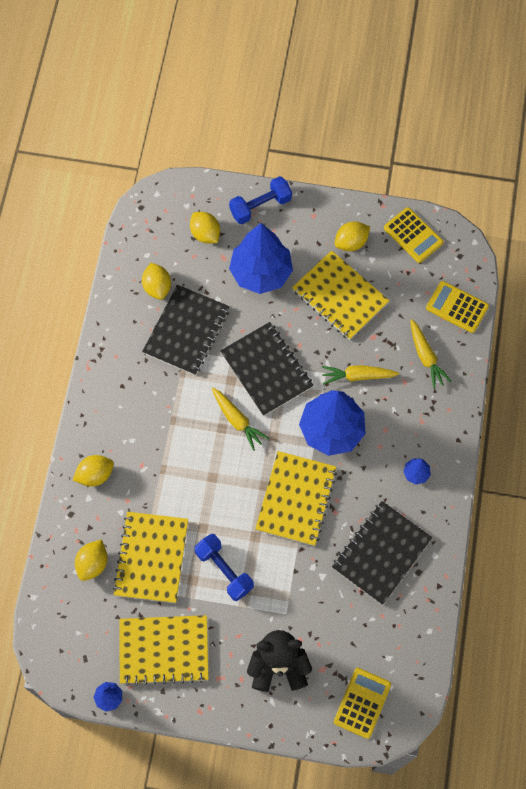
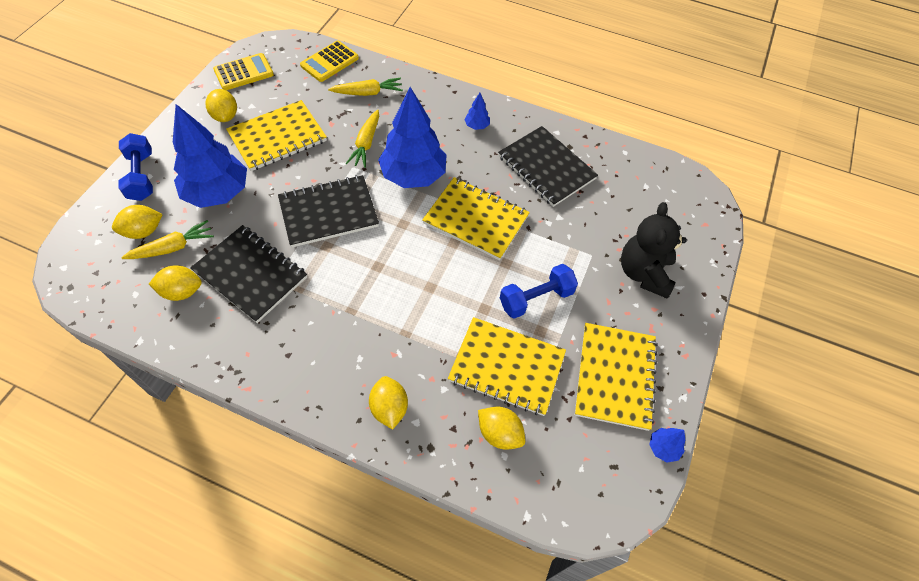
camera: 80 degrees left, 10 degrees down
(237, 420) = (374, 250): yellow carrot -> yellow carrot (173, 247)
(362, 703) = (686, 215): yellow calculator -> none

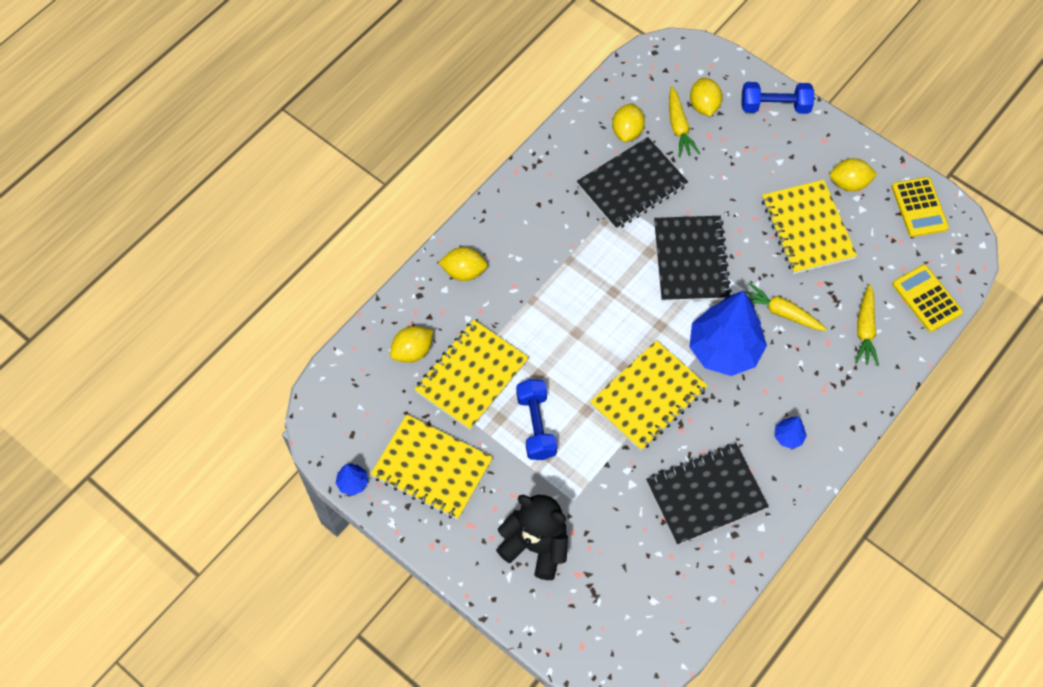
camera: 110 degrees right, 5 degrees up
(217, 193) = (739, 167): blue tree -> none

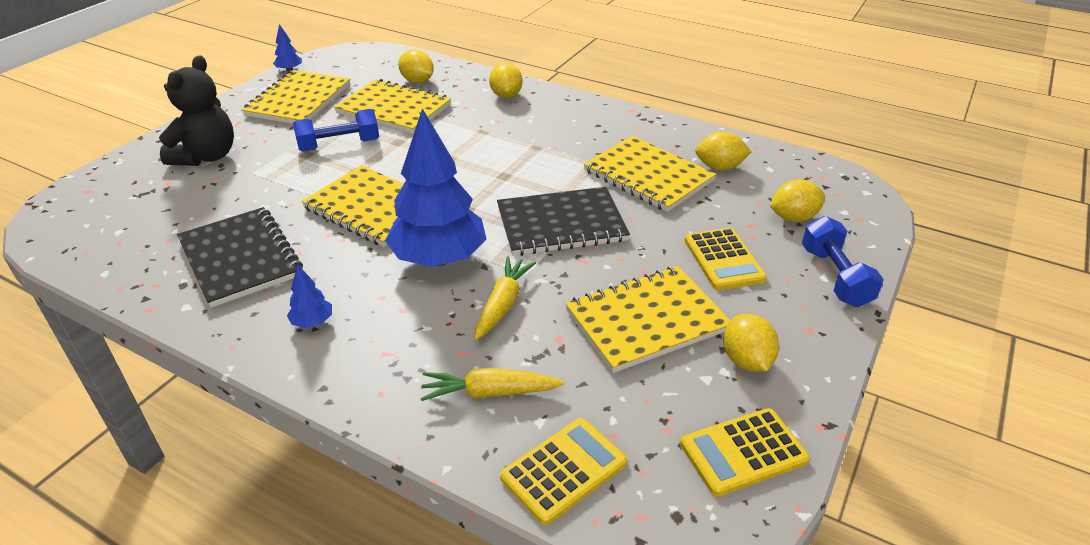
camera: 80 degrees right, 25 degrees down
(631, 185) = (648, 176): black notebook -> yellow notebook
(679, 127) = (748, 201): yellow carrot -> none
(748, 165) = (723, 260): none -> yellow calculator

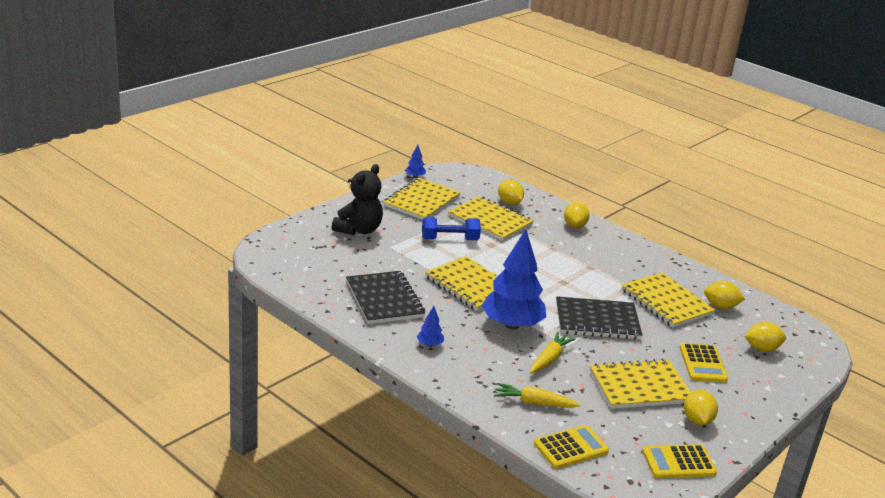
camera: 10 degrees right, 10 degrees down
(835, 277) = (775, 389): blue dumbbell -> none

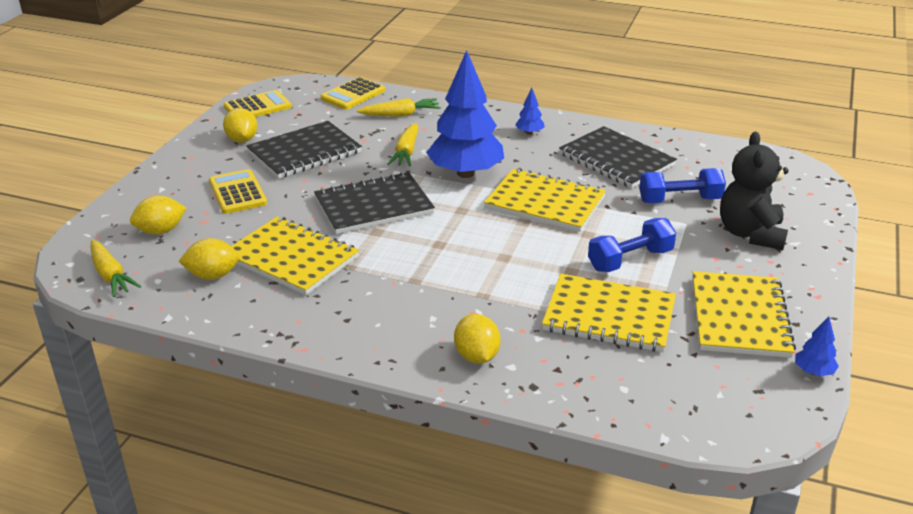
camera: 160 degrees right, 5 degrees up
(375, 260) = (679, 200): none -> blue dumbbell
(509, 203) = (613, 370): yellow lemon -> none
(640, 387) = (304, 152): yellow notebook -> black notebook
(791, 326) = (111, 275): none -> yellow carrot

